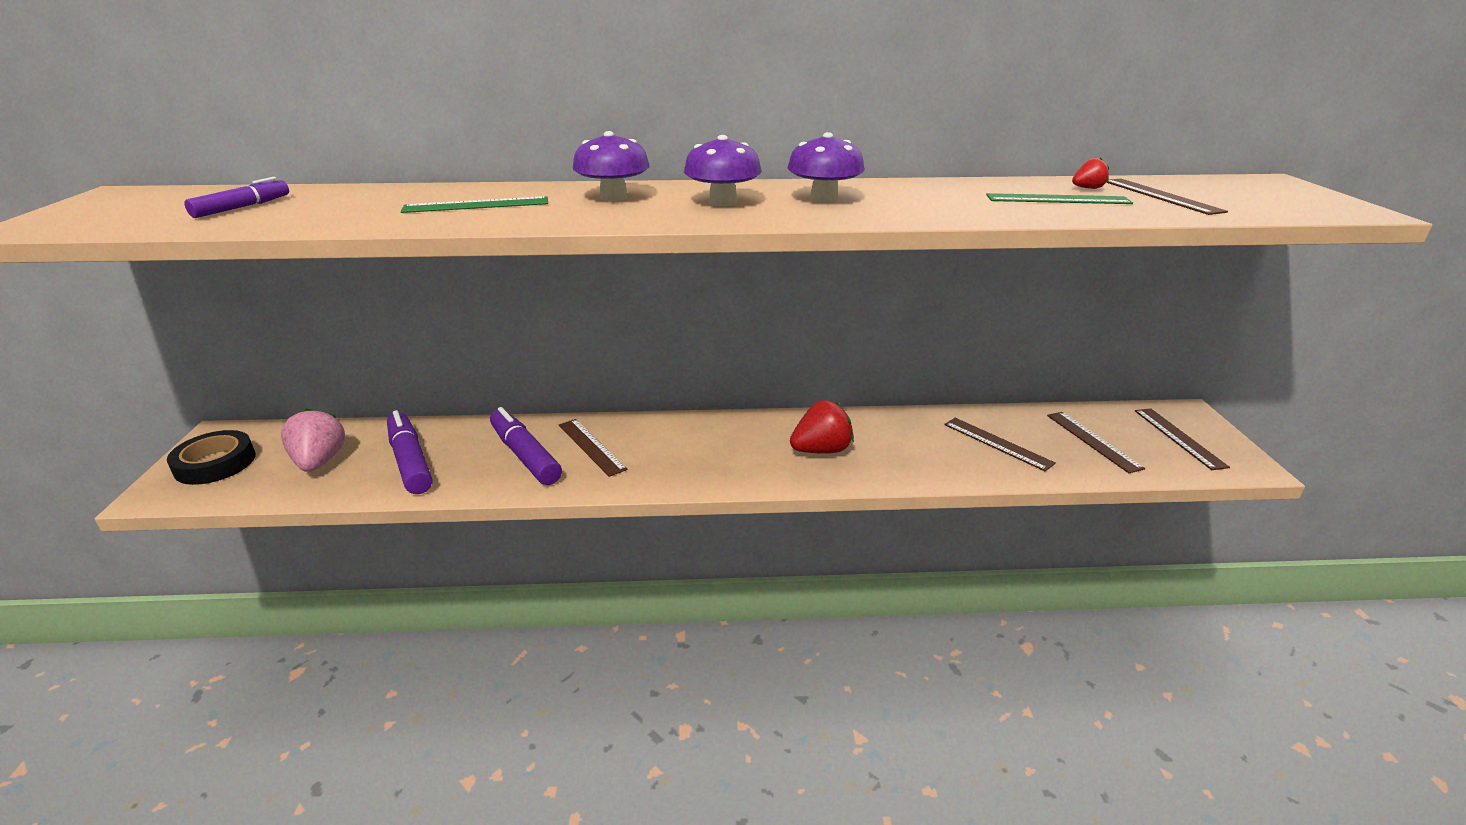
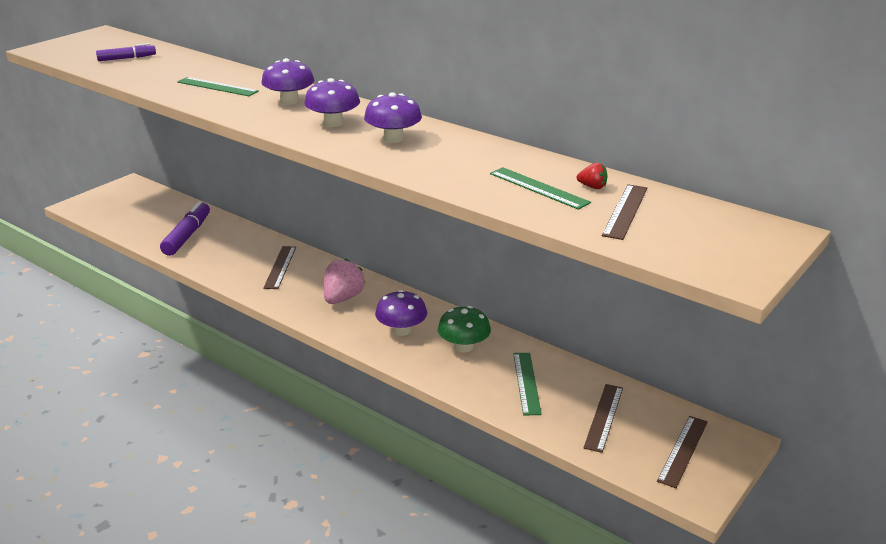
camera: 40 degrees right, 0 degrees up
(215, 463) = (111, 199): black tape -> none
(319, 462) = (151, 218): pink strawberry -> pink strawberry (343, 298)
(525, 455) = (241, 257): purple marker -> none
(821, 450) = (401, 330): red strawberry -> purple mushroom
(897, 438) = (464, 346): none -> green mushroom
(997, 443) = (526, 383): brown ruler -> green ruler

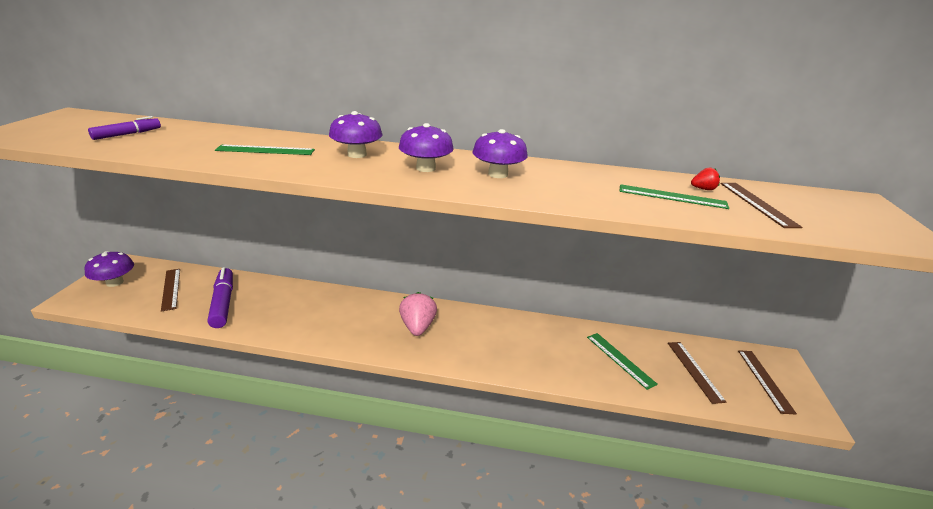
camera: 30 degrees left, 0 degrees up
(280, 267) = (338, 312): brown ruler -> brown ruler (171, 289)
(401, 330) = (490, 342): purple mushroom -> purple mushroom (115, 282)
(464, 346) = (548, 342): green mushroom -> none

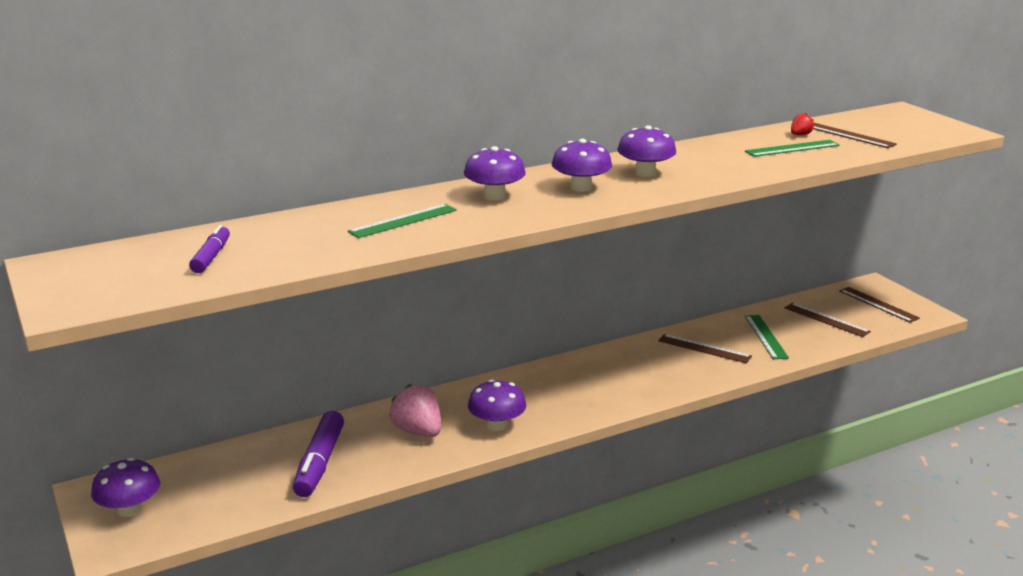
camera: 35 degrees left, 5 degrees down
(171, 289) = (223, 481): brown ruler -> brown ruler (704, 348)
(223, 303) = (319, 463): purple marker -> purple marker turned 120 degrees counterclockwise
(342, 330) = (497, 425): none -> purple mushroom
(417, 327) = (564, 389): pink strawberry -> pink strawberry (418, 431)
(620, 360) = (765, 336): green ruler -> green ruler turned 60 degrees clockwise

